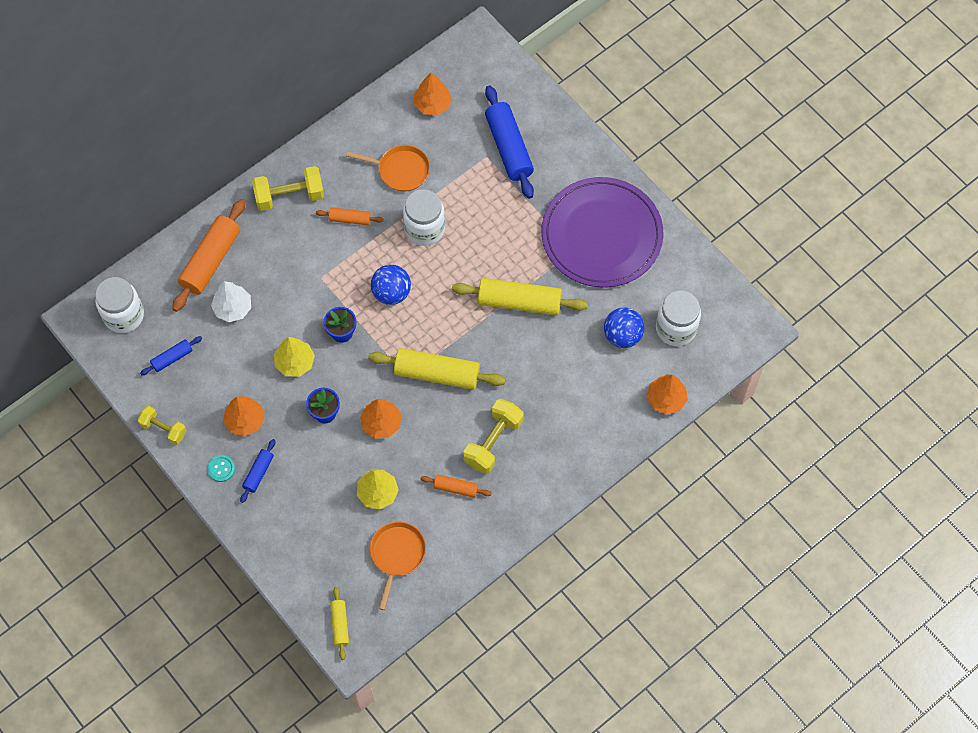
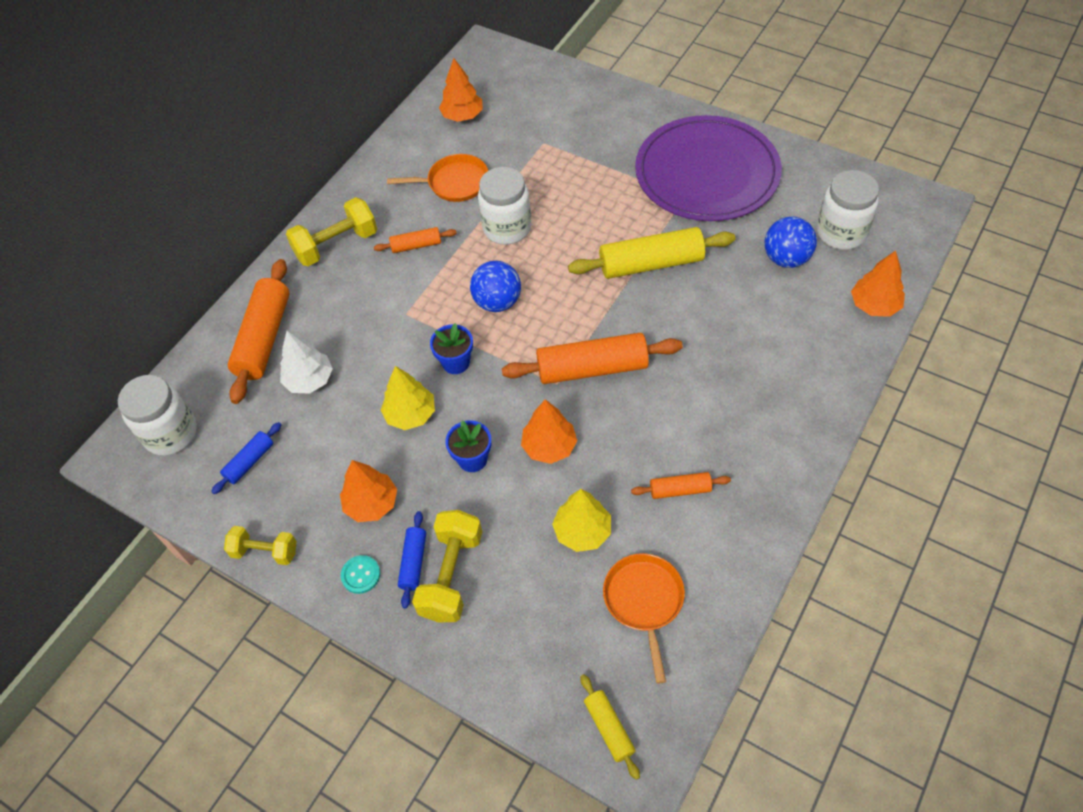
camera: 15 degrees left, 10 degrees down
(437, 373) = (592, 368): yellow rolling pin -> orange rolling pin
(493, 442) = (698, 420): yellow dumbbell -> yellow dumbbell (451, 575)
(509, 147) = (563, 128): blue rolling pin -> none

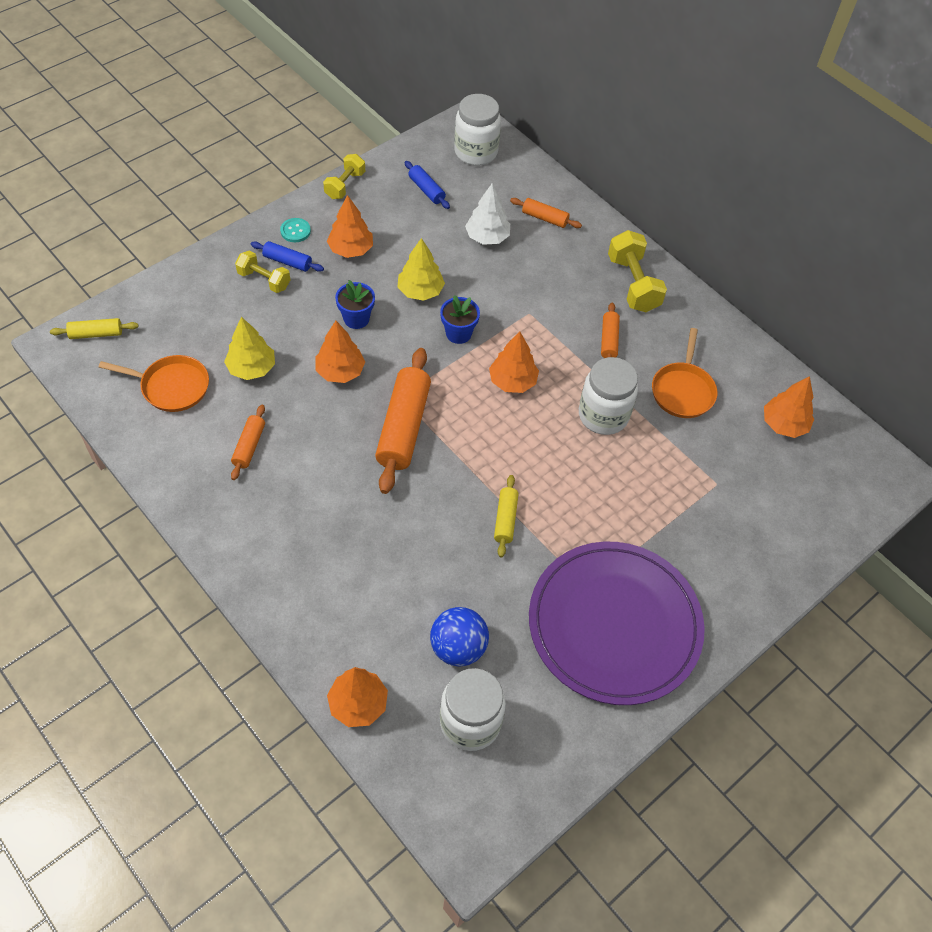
camera: 100 degrees right, 0 degrees up
(264, 338) = (545, 218): orange rolling pin -> orange rolling pin, size x0.51
(451, 575) = (264, 280): yellow dumbbell -> yellow dumbbell, size x0.64
(497, 302) = (512, 381): blue ball -> orange tree
(651, 264) = (505, 519): yellow rolling pin -> yellow rolling pin, size x0.51

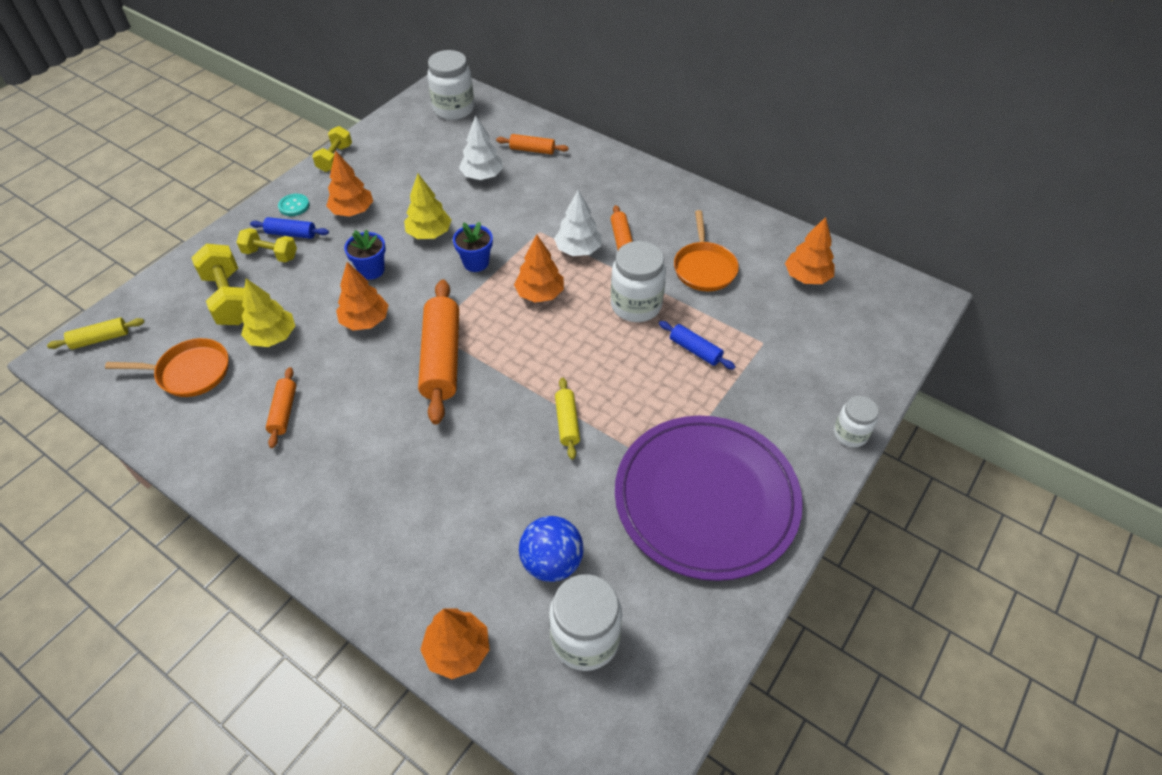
camera: 10 degrees left, 5 degrees down
(426, 190) = (415, 148): blue rolling pin -> blue rolling pin (695, 350)
(562, 342) = (578, 250): none -> white tree
(633, 284) = (630, 188): yellow dumbbell -> yellow dumbbell (230, 298)
(771, 596) = (850, 434): none -> white jar

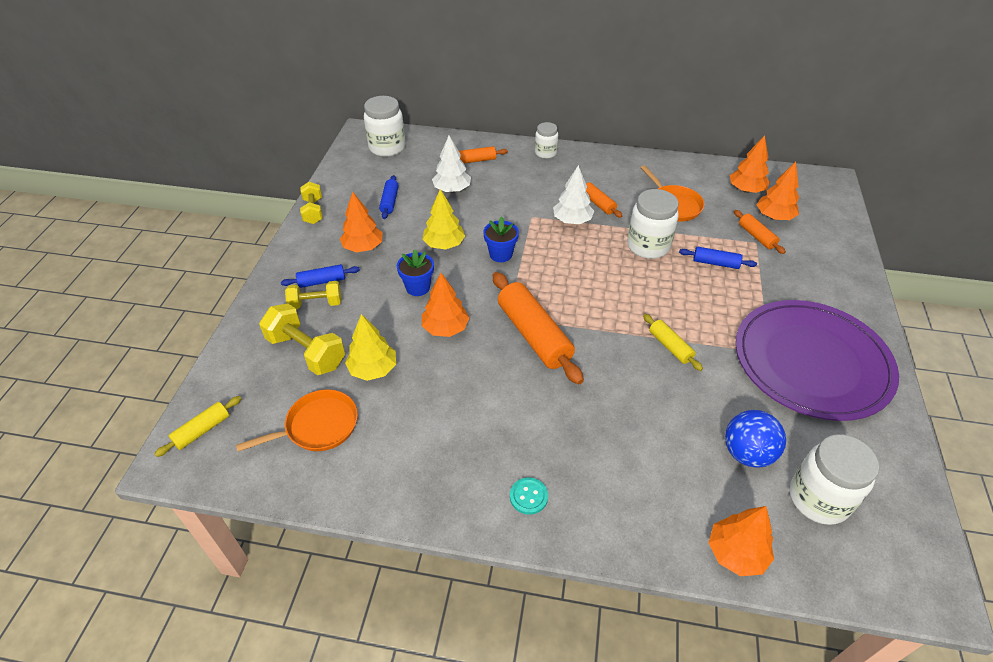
camera: 25 degrees left, 5 degrees down
(284, 412) = (434, 426): orange rolling pin -> orange rolling pin (756, 236)
(294, 206) = (306, 259): turquoise button -> turquoise button (528, 496)
(412, 170) = (390, 202): none -> blue rolling pin
(540, 294) = (570, 261): orange tree -> orange tree (774, 217)
(850, 434) = (862, 283): white jar -> white jar (545, 153)

